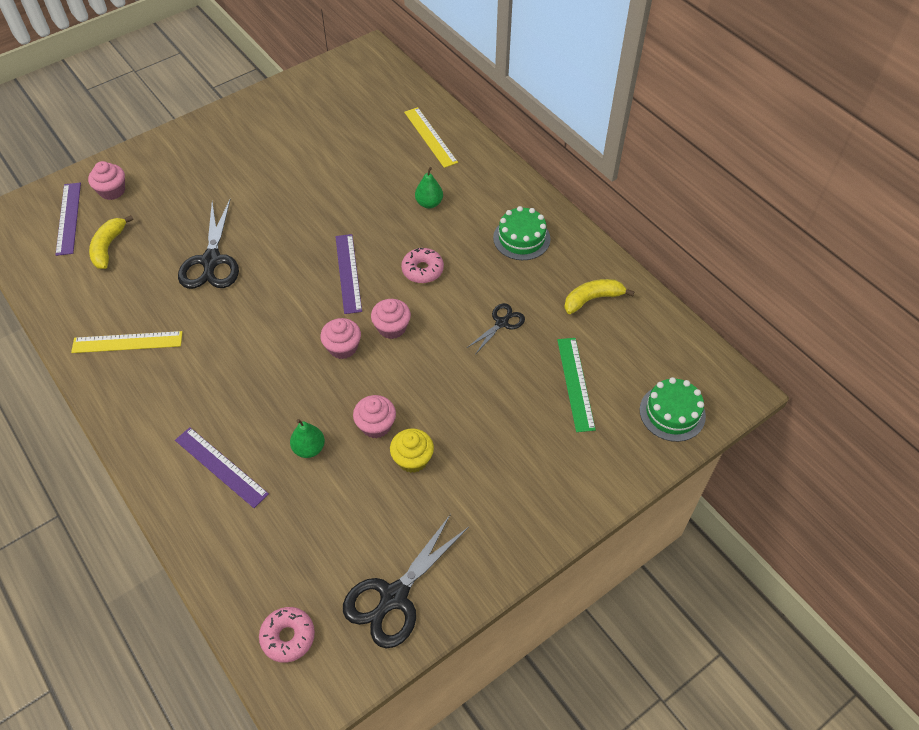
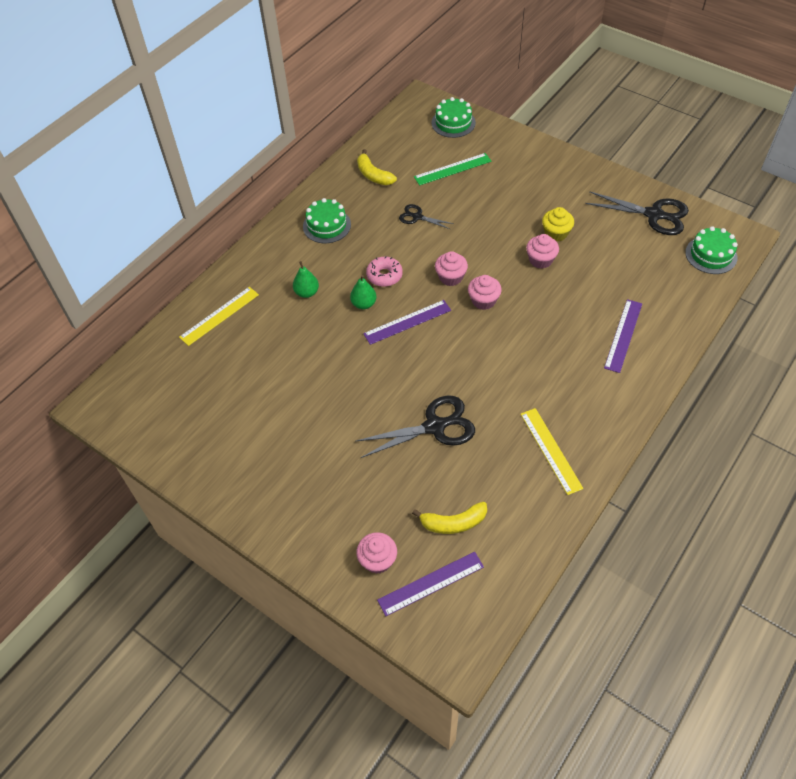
camera: 105 degrees left, 0 degrees up
(288, 637) = (711, 255): pink donut -> green cake
(309, 448) = (579, 290): green pear -> green pear (364, 304)

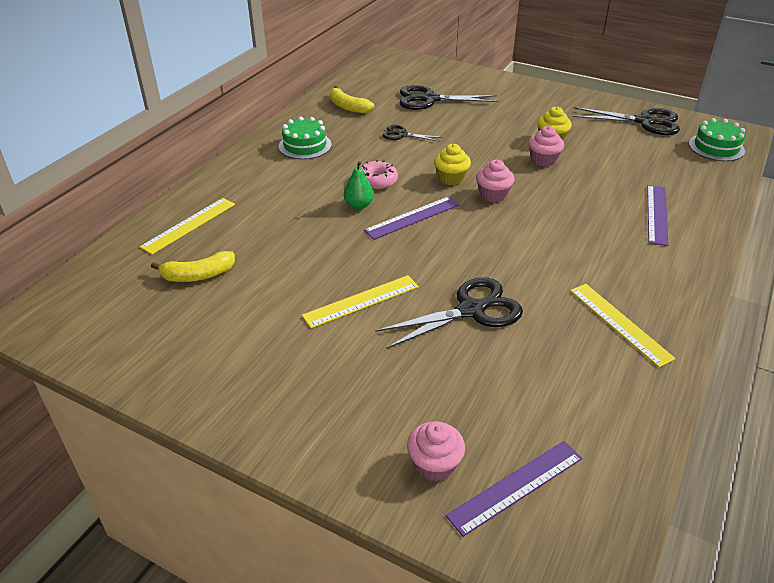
camera: 10 degrees left, 15 degrees down
(307, 292) = (291, 199): green pear -> none
(349, 409) = (361, 301): none -> yellow ruler
(450, 277) = (451, 178): pink cupcake -> yellow cupcake
(452, 169) = (429, 99): green ruler -> black scissors
(453, 123) = (420, 69): green cake -> none
(453, 523) = (525, 410): yellow banana -> yellow banana (198, 275)

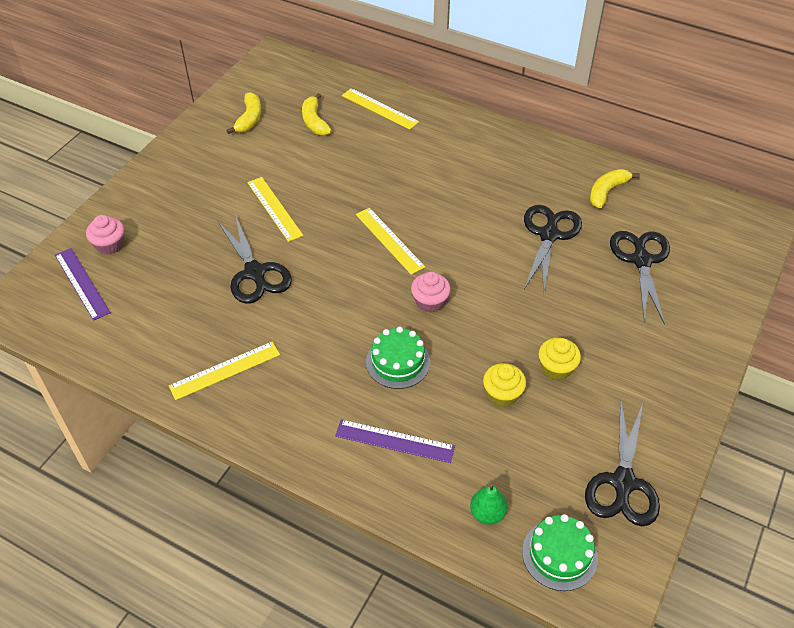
camera: 90 degrees right, 10 degrees up
(172, 336) = (249, 119): none -> yellow banana
(305, 145) = (516, 164): green cake -> green cake (398, 362)
(359, 205) = (409, 204): green pear -> green pear (487, 513)
(377, 181) = (452, 216): pink donut -> none
(401, 134) = (549, 234): black scissors -> black scissors, size x1.82
(413, 217) = (389, 240): purple ruler -> yellow ruler
(451, 178) = (460, 271): yellow cupcake -> yellow cupcake (502, 394)
(543, 160) = (505, 353): pink cupcake -> none

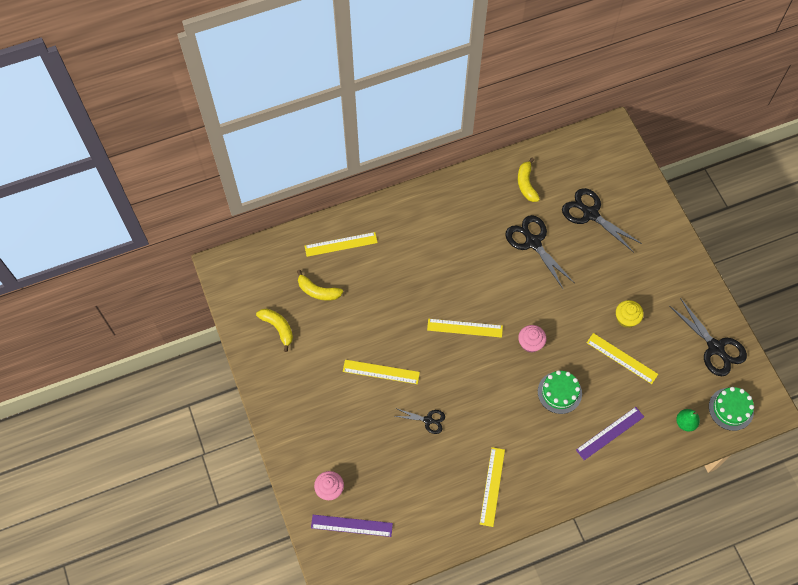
camera: 50 degrees left, 15 degrees up
(255, 273) = (428, 420): black scissors -> black scissors, size x0.55
(502, 394) = (622, 358): yellow cupcake -> yellow ruler

